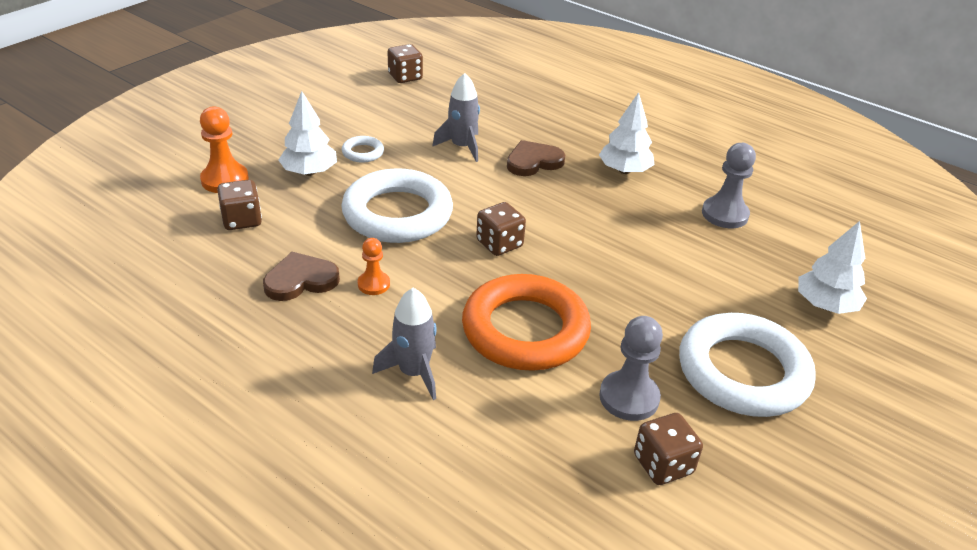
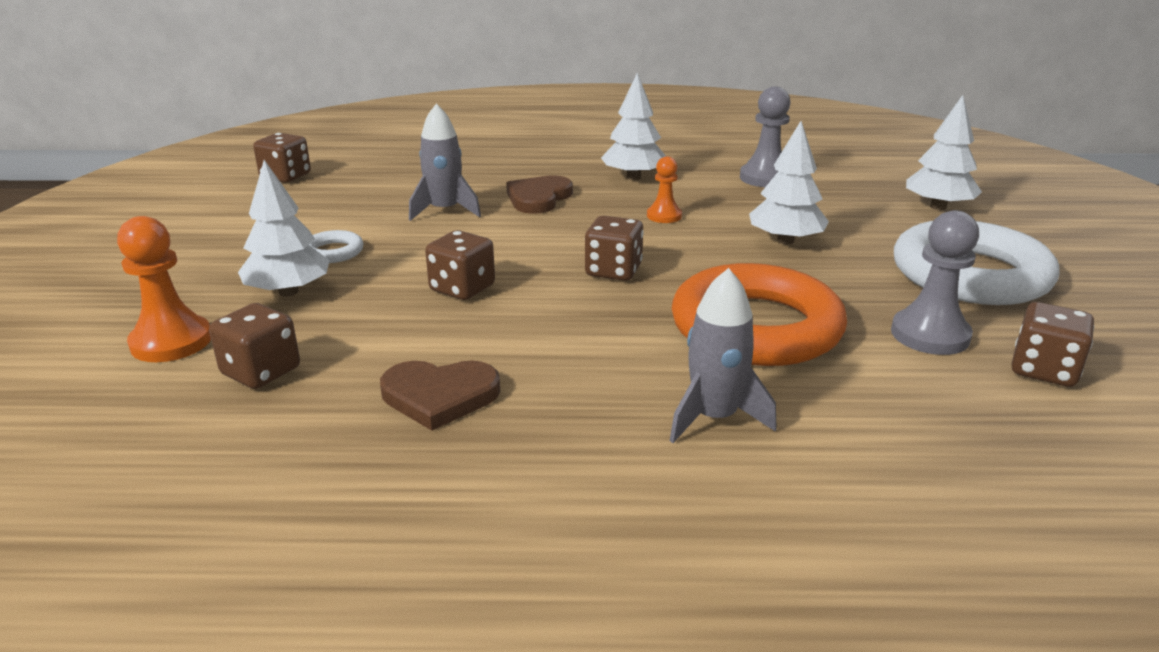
camera: 35 degrees left, 10 degrees down
(301, 280) = (439, 396): brown heart -> brown heart turned 120 degrees counterclockwise
(373, 284) = (537, 360): orange pawn -> orange pawn (664, 216)
(397, 214) = (462, 288): white ring -> brown dice
(649, 276) = (785, 241): none -> white tree

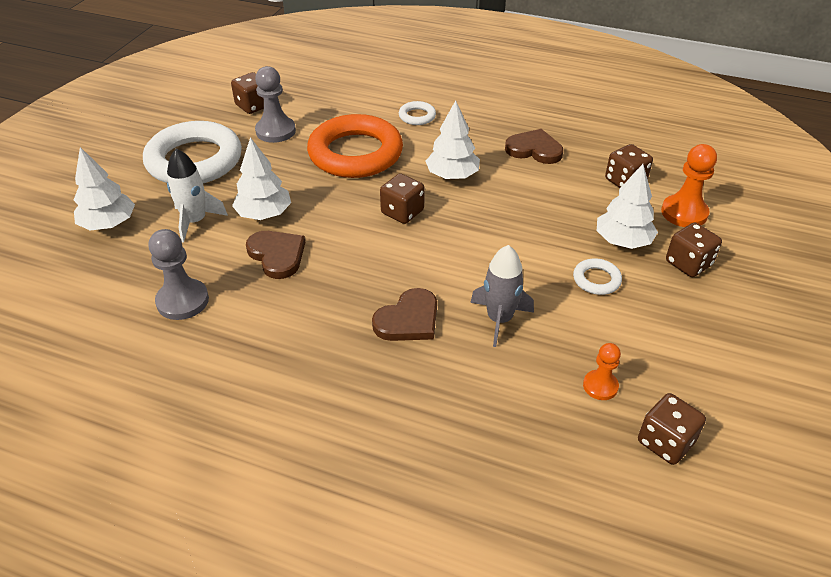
camera: 160 degrees left, 15 degrees up
(462, 288) = (507, 218): brown dice -> brown dice (688, 263)
(633, 177) = (299, 336): white tree -> white tree (452, 175)
(664, 216) = (322, 264): orange pawn -> orange pawn (600, 386)
(714, 418) = (417, 116): grey rocket -> white ring
(720, 214) = (277, 255): none -> brown heart
(852, 223) = (195, 221): none -> white rocket

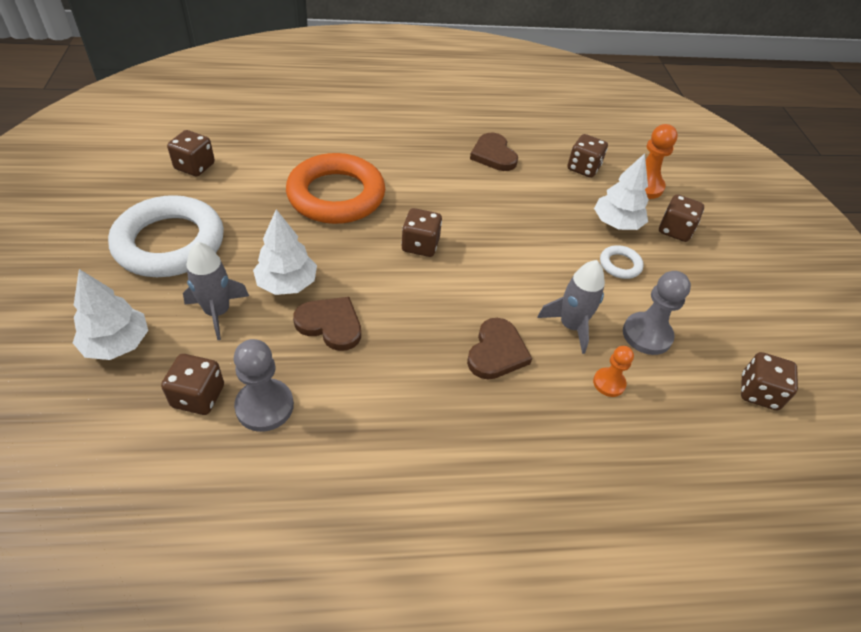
camera: 30 degrees left, 5 degrees up
(140, 278) = (198, 396): none -> brown dice
(195, 221) = (217, 312): white rocket -> grey rocket
(275, 131) = (238, 189): grey pawn -> grey pawn (647, 335)
(417, 116) = (369, 144): white ring -> none
(452, 175) = (440, 197): white tree -> none
(534, 149) = (493, 155): brown heart -> brown heart turned 105 degrees counterclockwise
(600, 386) = (684, 361): orange pawn -> orange pawn (609, 383)

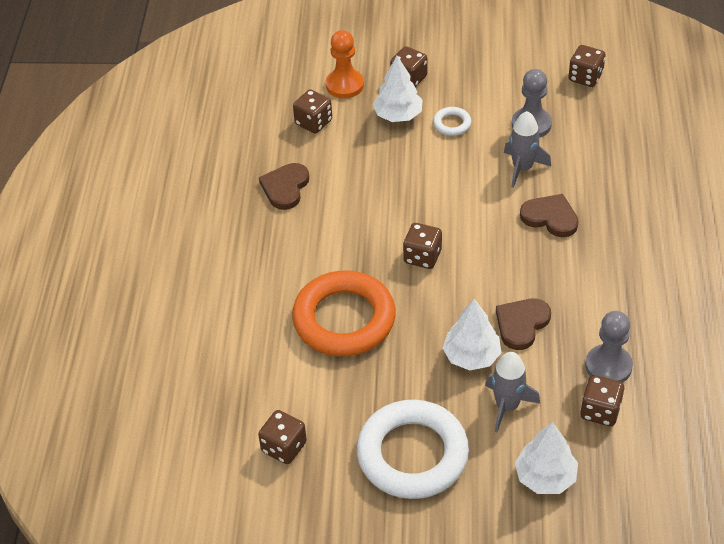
camera: 75 degrees left, 0 degrees up
(493, 155) = (285, 187): brown heart -> brown heart turned 120 degrees clockwise
(609, 383) = (579, 156): orange pawn -> none

